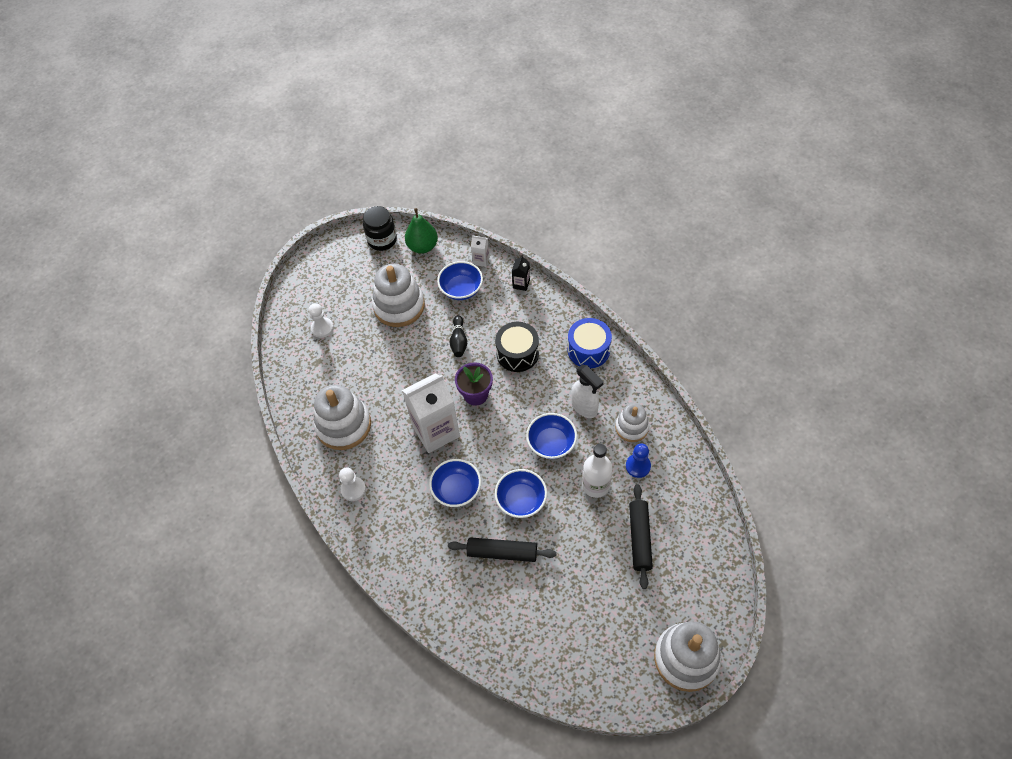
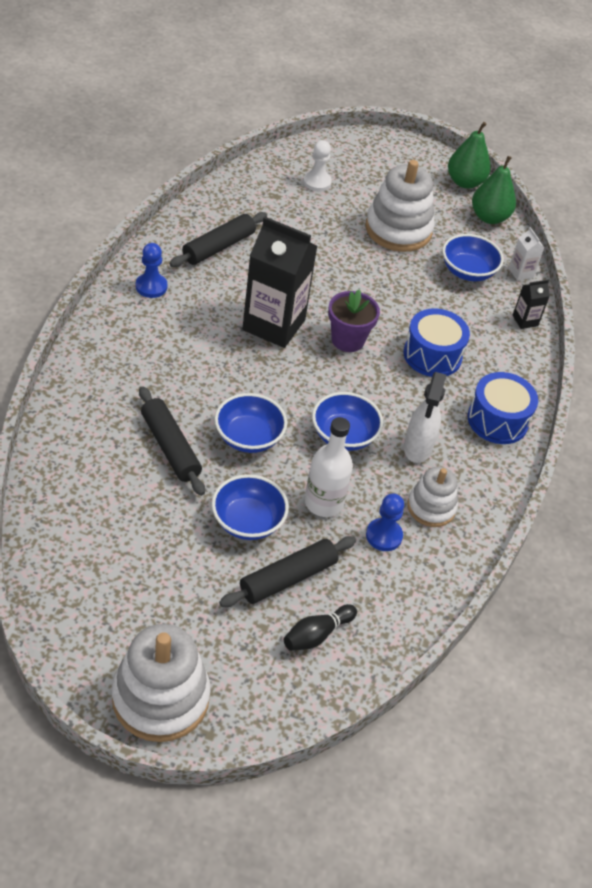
camera: 45 degrees right, 10 degrees down
(343, 425) = (219, 247): white stacking toy -> black rolling pin
(353, 489) = (151, 287): white pawn -> blue pawn
(382, 240) = (465, 182): black jar -> green pear
(436, 431) = (274, 325): white carton -> black carton
(456, 490) = (217, 373): blue bowl -> blue bowl (248, 521)
(459, 341) = (401, 297): black bowling pin -> black bowling pin (317, 634)
(517, 353) = (432, 355): black drum -> blue drum

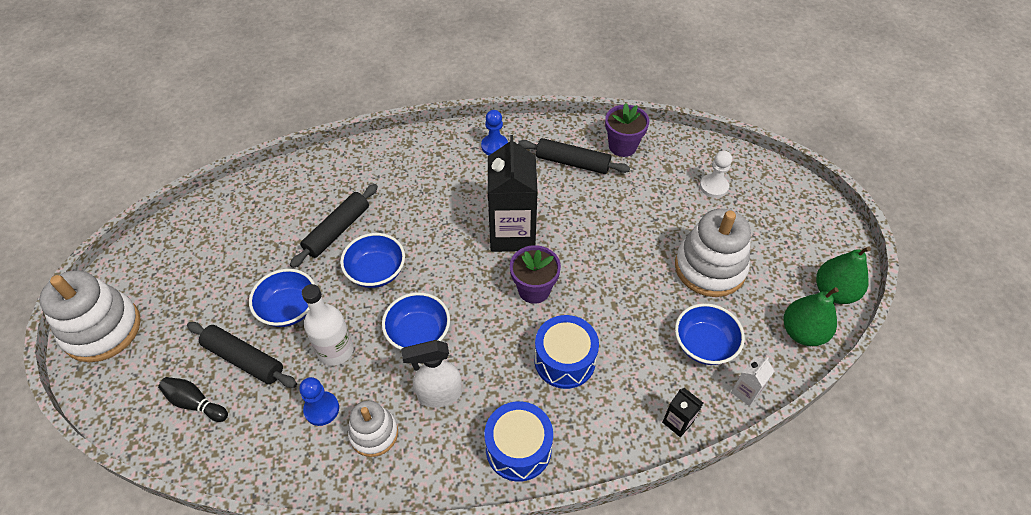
camera: 70 degrees right, 5 degrees up
(225, 207) = (622, 146): none -> purple flower pot

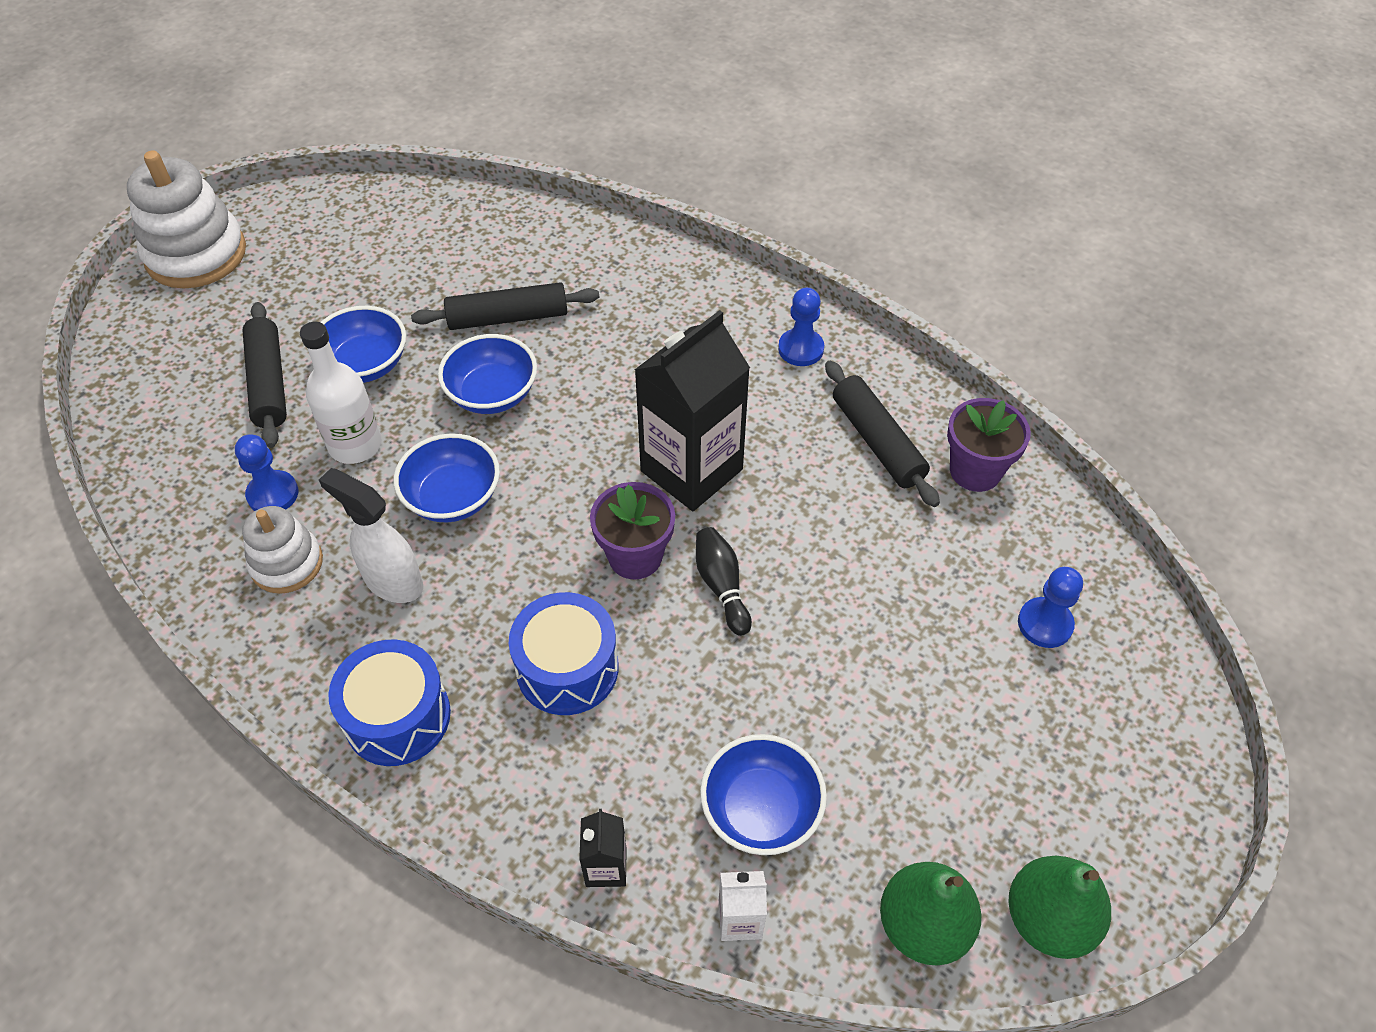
camera: 45 degrees right, 0 degrees up
(195, 403) = (183, 390): black bowling pin -> black bowling pin (722, 586)
(710, 268) = (897, 723): white stacking toy -> none
(713, 187) = (1045, 624): white pawn -> blue pawn

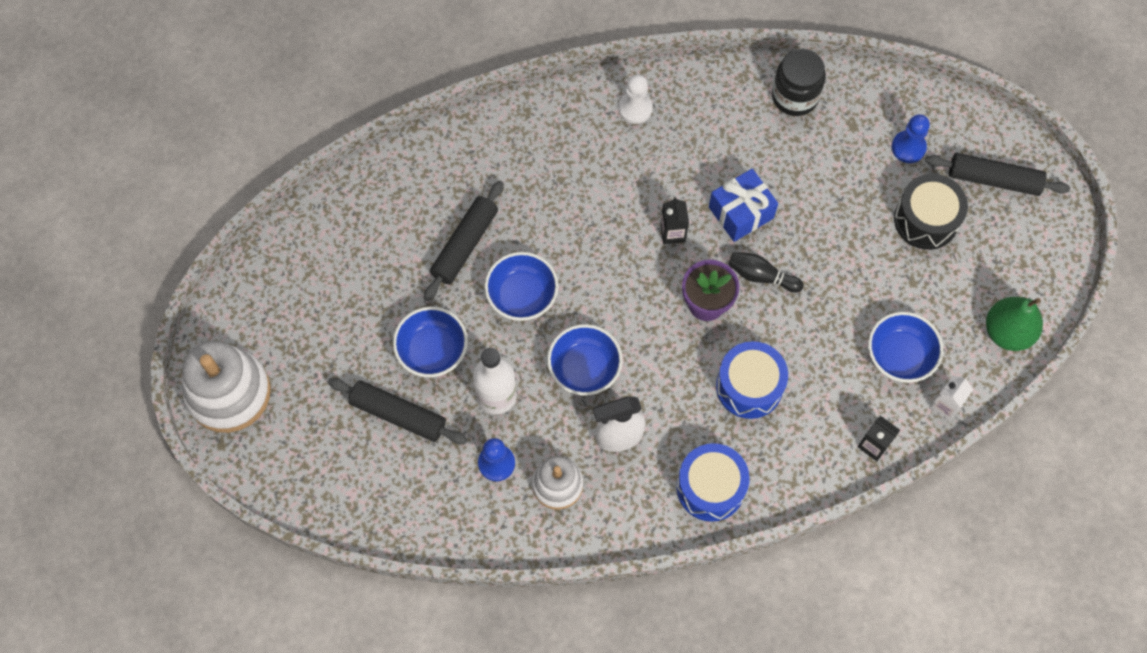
camera: 50 degrees left, 15 degrees up
(691, 470) = (673, 232): black carton -> black carton, size x0.44
(780, 515) = (741, 212): none -> blue gift
(801, 349) = (635, 108): blue pawn -> white pawn
(877, 442) = (734, 126): black rolling pin -> black rolling pin (994, 180)
(974, 709) = (926, 220): none -> black drum
(975, 471) = (795, 96): purple flower pot -> black jar
(1048, 919) = (1045, 279): green pear -> none

